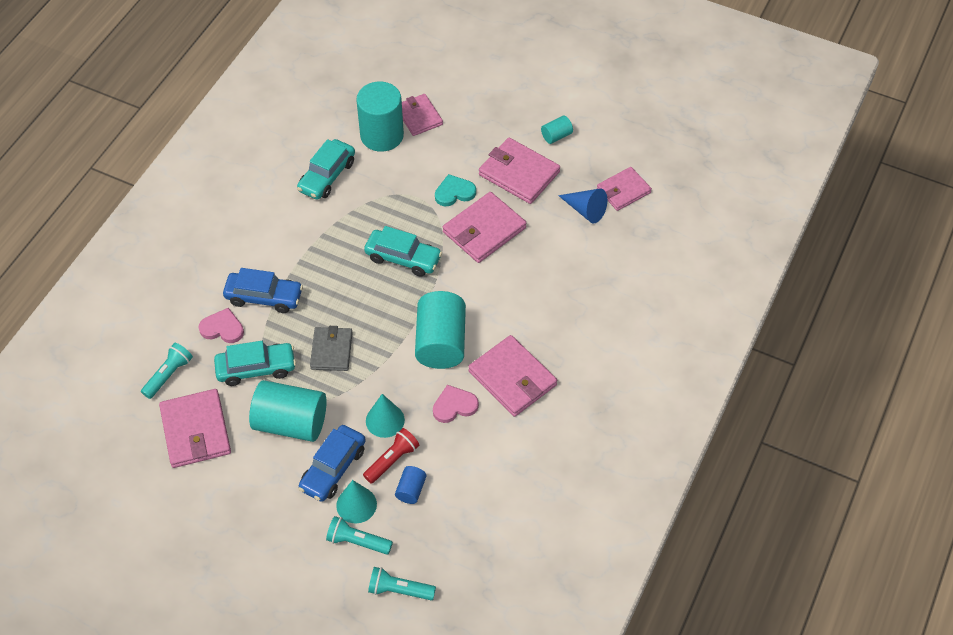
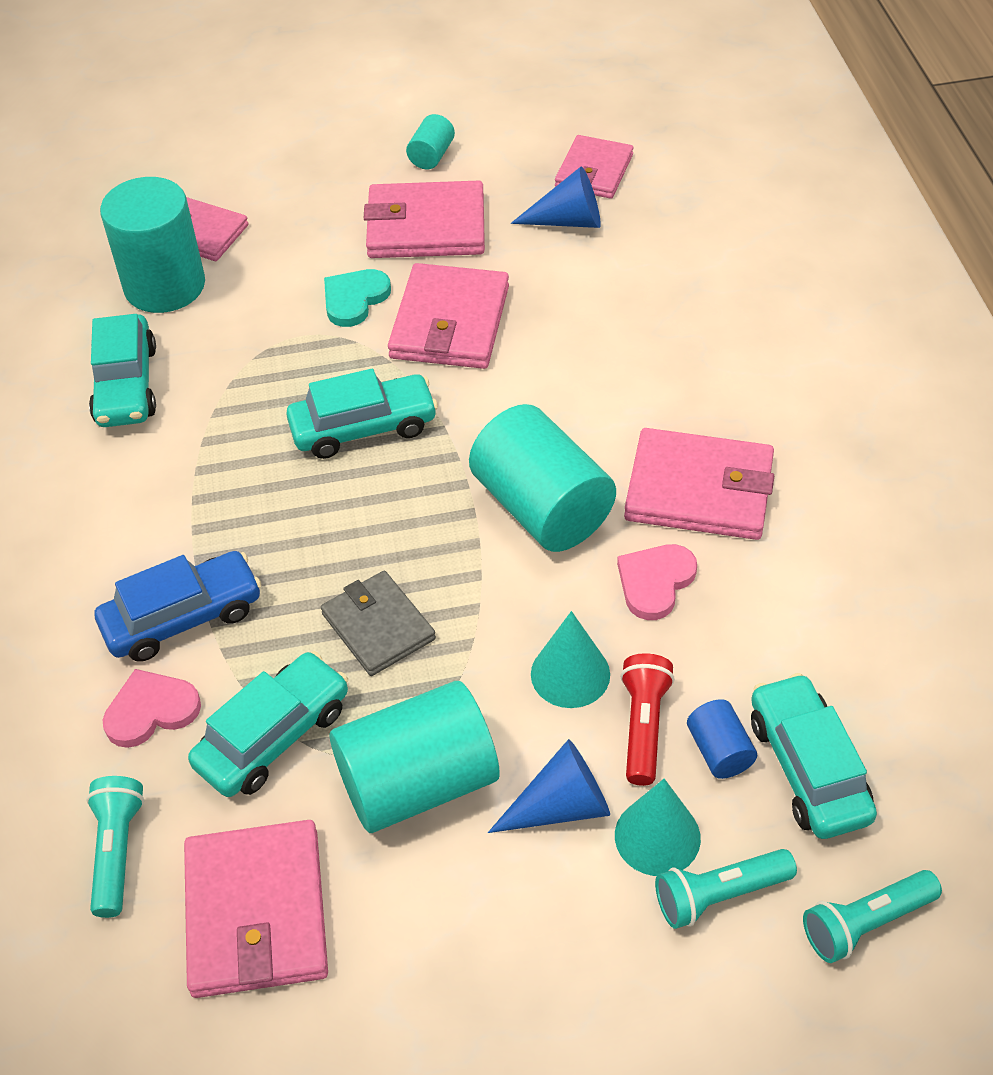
camera: 35 degrees left, 5 degrees down
(195, 430) = (256, 912): pink wallet -> pink wallet turned 45 degrees clockwise
(333, 468) = (561, 806): blue car -> blue cone
(438, 520) = (808, 768): none -> turquoise car

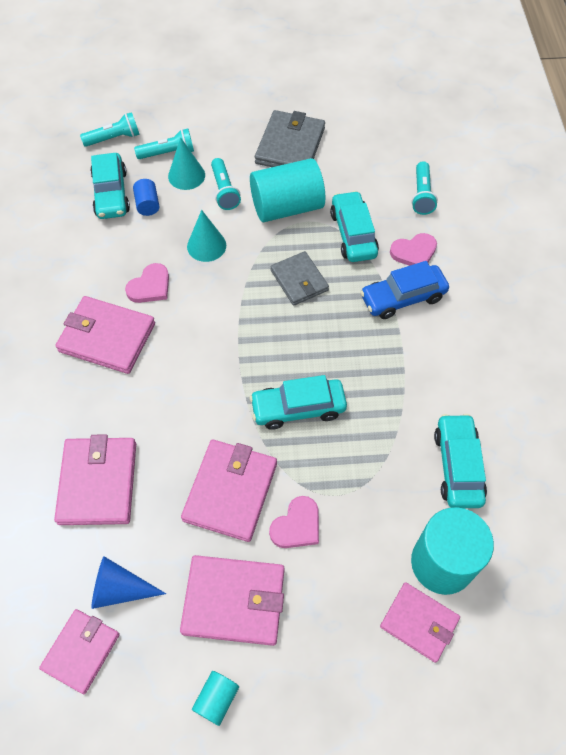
camera: 175 degrees left, 10 degrees up
(256, 912) = (359, 167): pink wallet -> pink wallet (98, 483)
(273, 736) = (353, 234): turquoise car -> turquoise car turned 120 degrees clockwise
(354, 299) = (297, 525): turquoise heart -> pink heart
(427, 957) = (290, 146): none -> grey wallet
(542, 507) = (199, 338): turquoise cylinder -> none
(561, 806) = (224, 191): blue cone -> turquoise flashlight
(643, 726) = (178, 218): red flashlight -> none

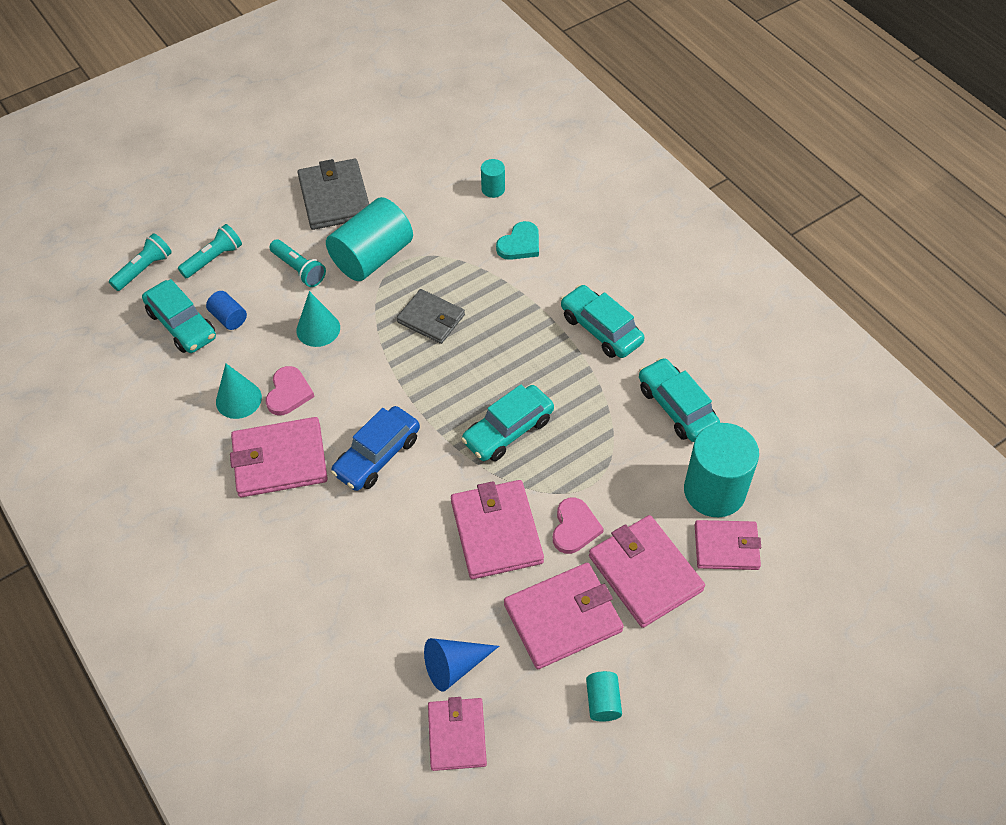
camera: 30 degrees left, 5 degrees down
(98, 483) = (368, 590): pink wallet -> pink wallet (645, 573)
(186, 175) = (249, 272): turquoise cone -> turquoise cone (238, 399)
(353, 234) = (453, 253): turquoise car -> turquoise car (601, 329)
(403, 297) = (536, 289): blue car -> blue car (377, 455)
(414, 252) = (520, 244): pink heart -> turquoise heart
(422, 195) = (493, 189): turquoise flashlight -> turquoise cylinder

